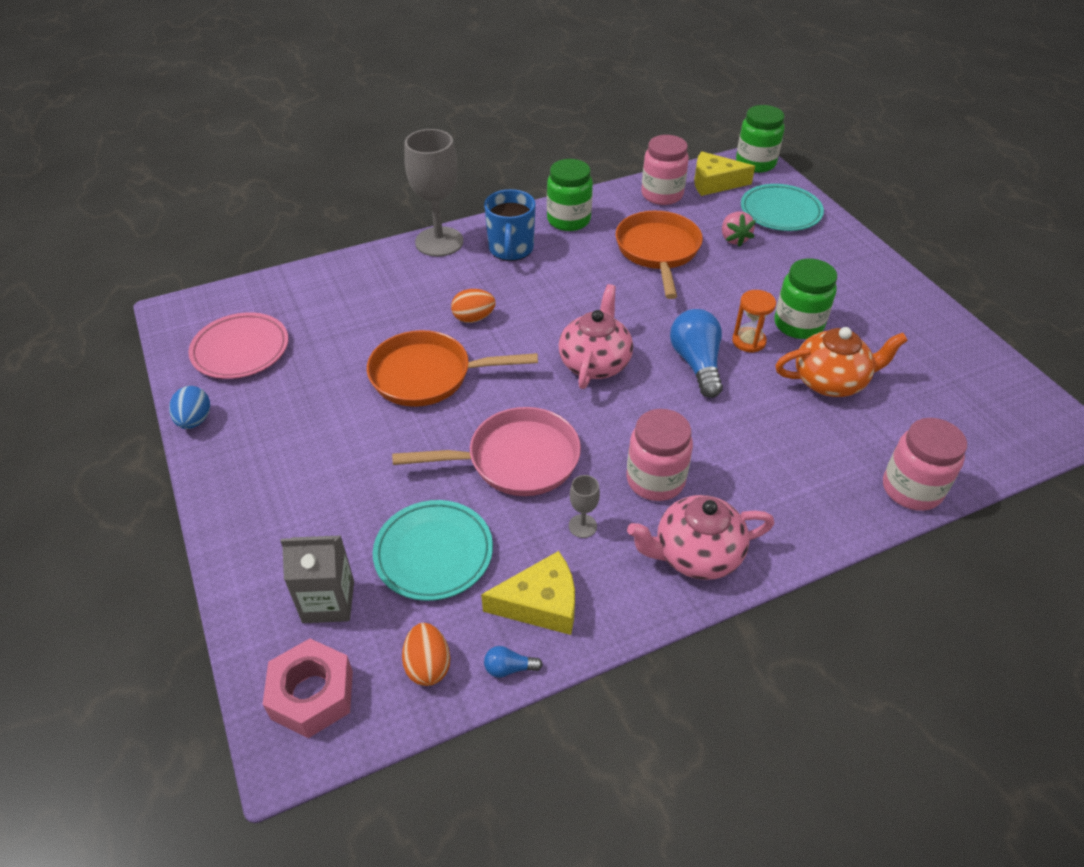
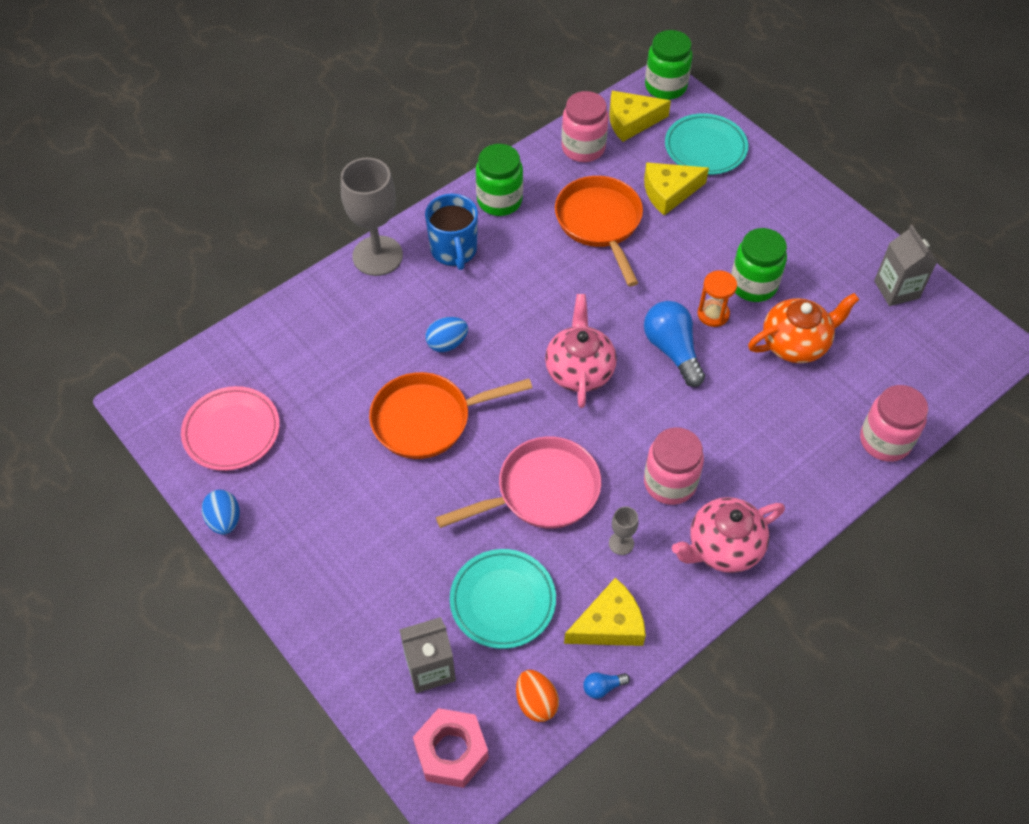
camera: 15 degrees left, 10 degrees up
(473, 318) = (447, 343): orange egg -> blue egg
(734, 239) = (669, 192): pink strawberry -> yellow cheese
(954, 354) = (896, 289): none -> grey carton

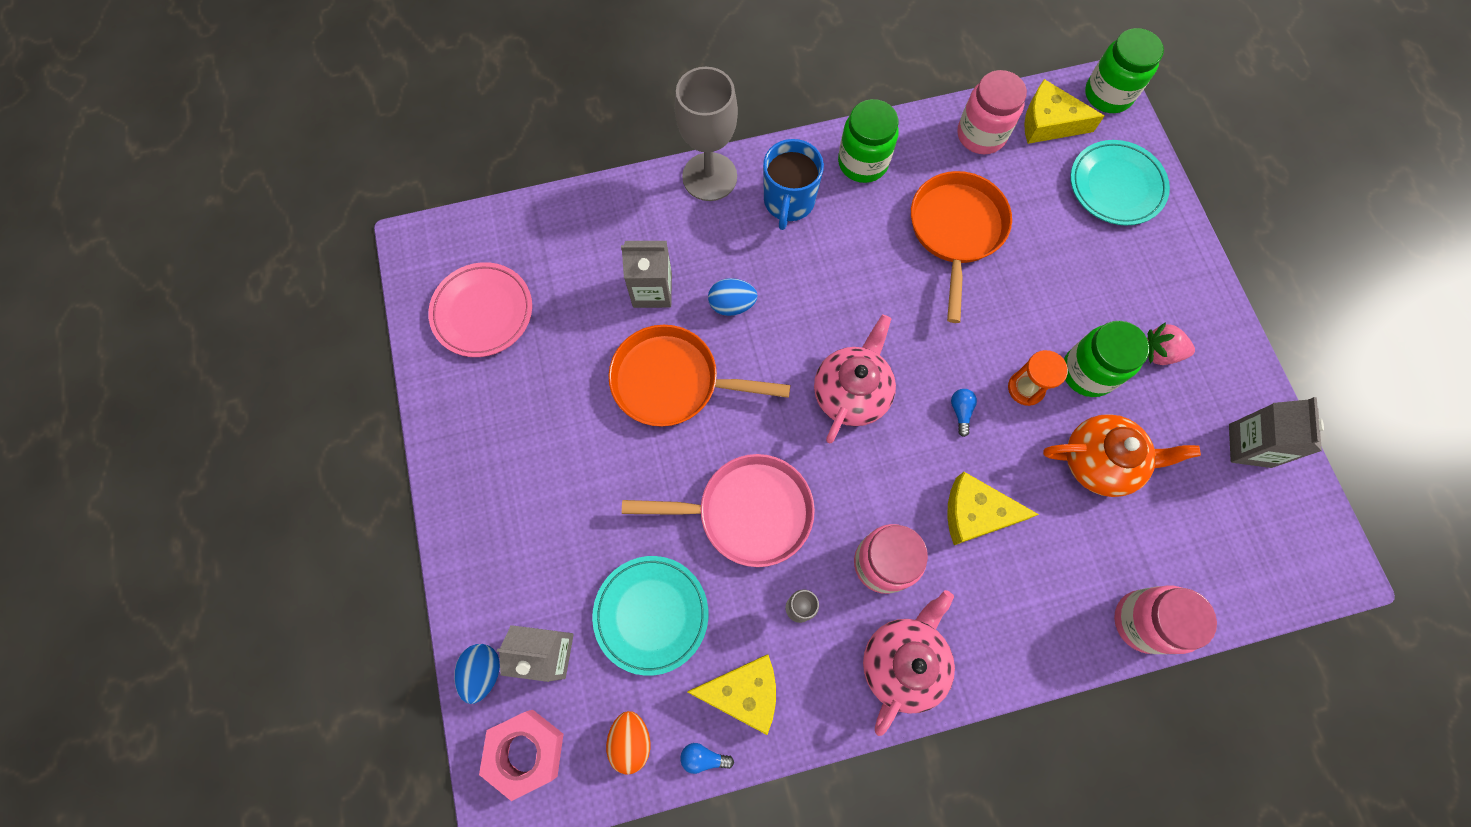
camera: 25 degrees right, 15 degrees up
(224, 520) = (433, 404): blue egg -> blue egg (483, 672)
(373, 358) = (652, 290): none -> grey carton
(669, 192) = (1049, 224): yellow cheese -> yellow cheese (976, 513)
(672, 350) = (960, 412): blue light bulb -> blue light bulb, size x0.45
(723, 547) = (903, 662): pink teapot -> pink teapot turned 120 degrees clockwise
(798, 251) = (1159, 352): none -> pink strawberry

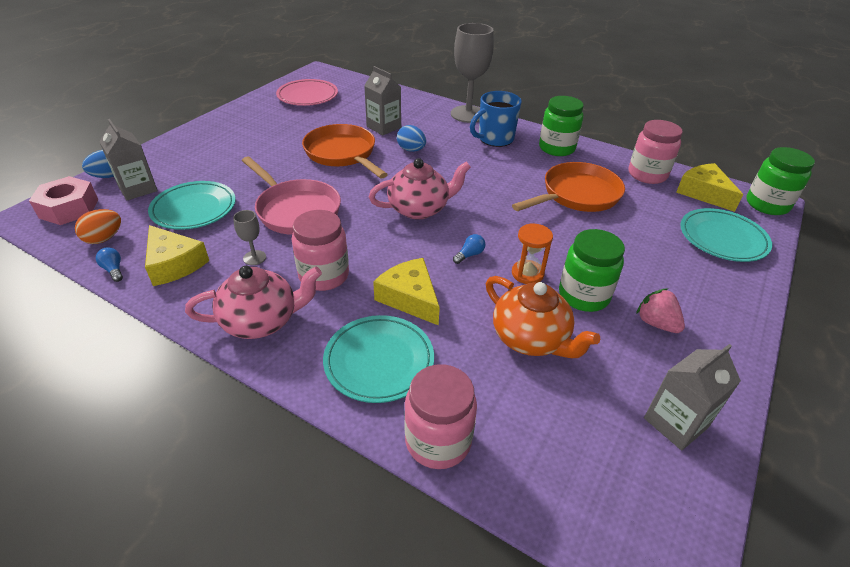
camera: 45 degrees right, 30 degrees down
(1031, 600) = (379, 361): none -> turquoise plate

